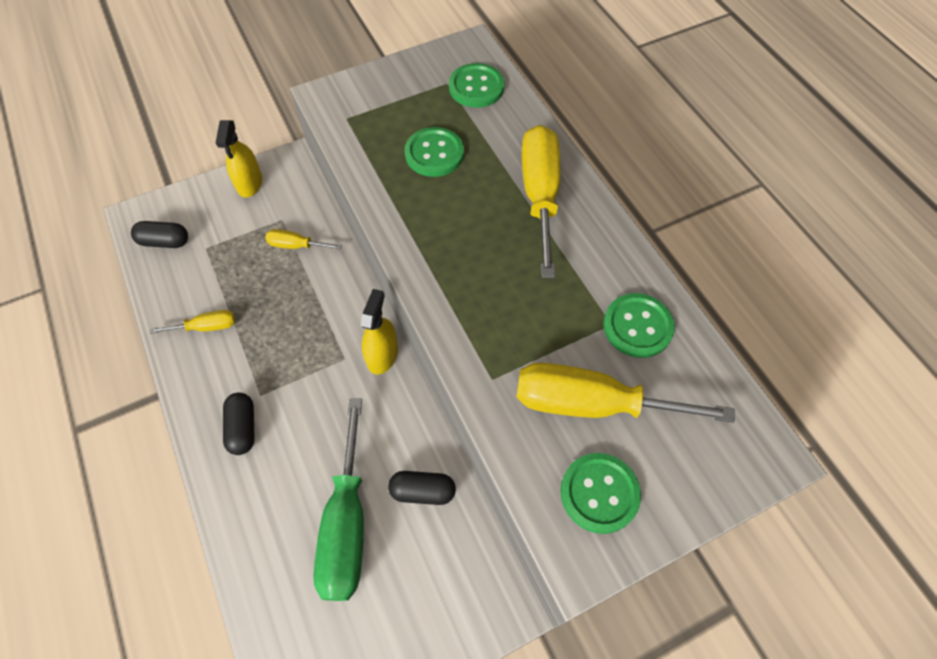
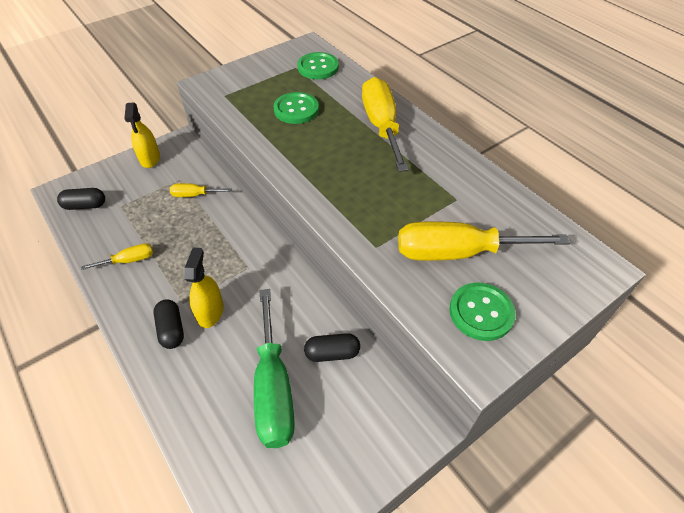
camera: 10 degrees left, 10 degrees down
(382, 355) = (278, 260): yellow spray bottle -> yellow spray bottle (210, 311)
(637, 326) = (477, 198): green button -> none

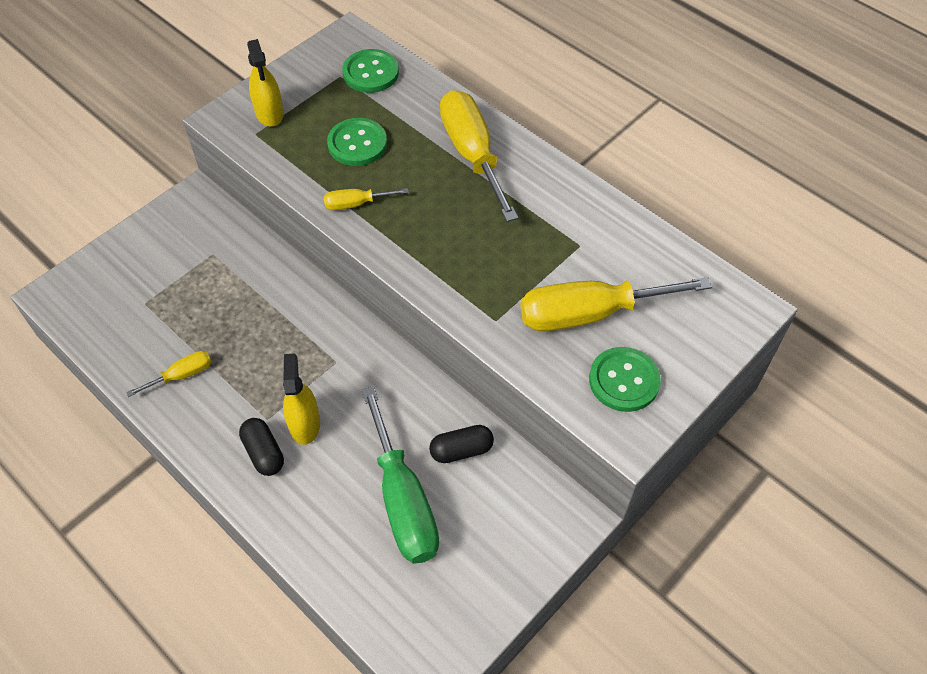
camera: 10 degrees left, 5 degrees up
(85, 205) = (97, 309): black capsule -> none
(150, 158) = (162, 229): yellow spray bottle -> yellow spray bottle (269, 113)
(194, 195) = (239, 274): yellow screwdriver -> yellow screwdriver (356, 204)

